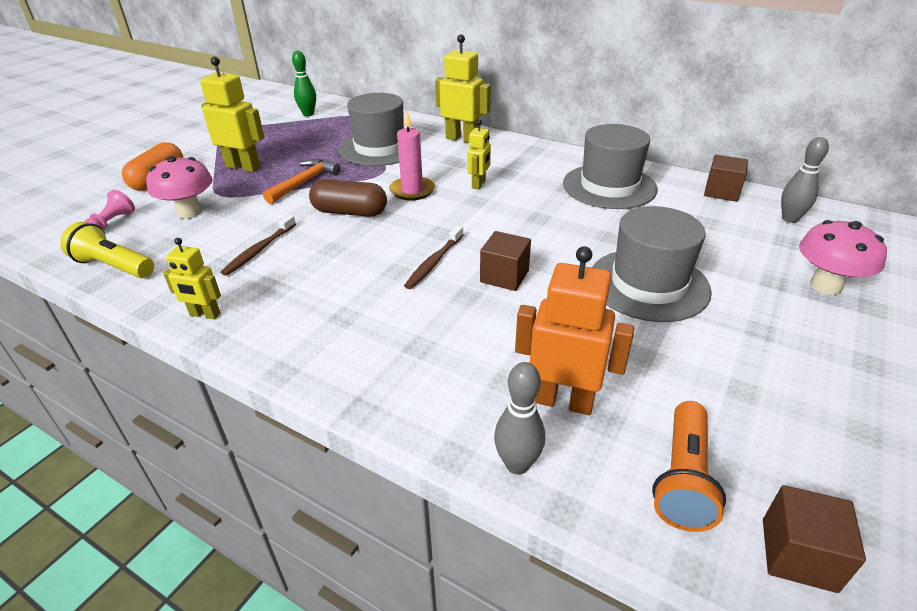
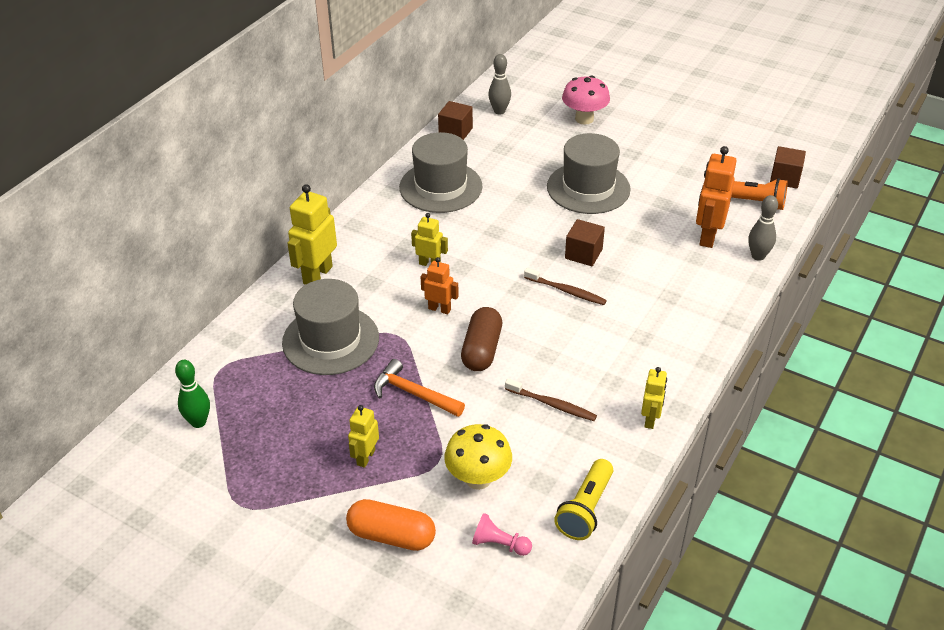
camera: 90 degrees left, 5 degrees up
(190, 212) = (478, 479): pink mushroom -> yellow mushroom
(243, 167) = (365, 457): yellow robot -> yellow robot, size x0.59
(412, 191) = (439, 309): pink candle -> orange robot

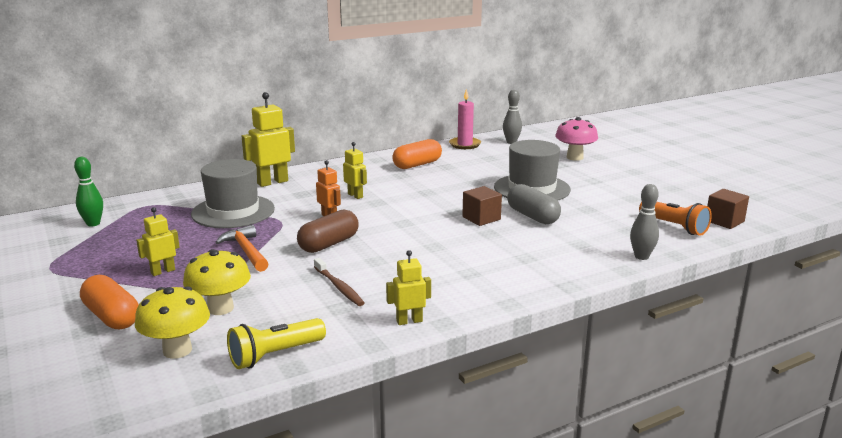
camera: 30 degrees right, 20 degrees down
(440, 187) = (417, 165): grey hat -> orange capsule
(455, 132) = (465, 145): brown cube -> pink candle
(499, 544) = (177, 350): pink pawn -> yellow mushroom
(566, 291) = (439, 233): brown toothbrush -> none
(625, 233) = (532, 216): none -> grey capsule
(650, 419) = (409, 321): yellow robot -> yellow robot turned 150 degrees counterclockwise
(707, 236) = (606, 235): orange robot -> none

